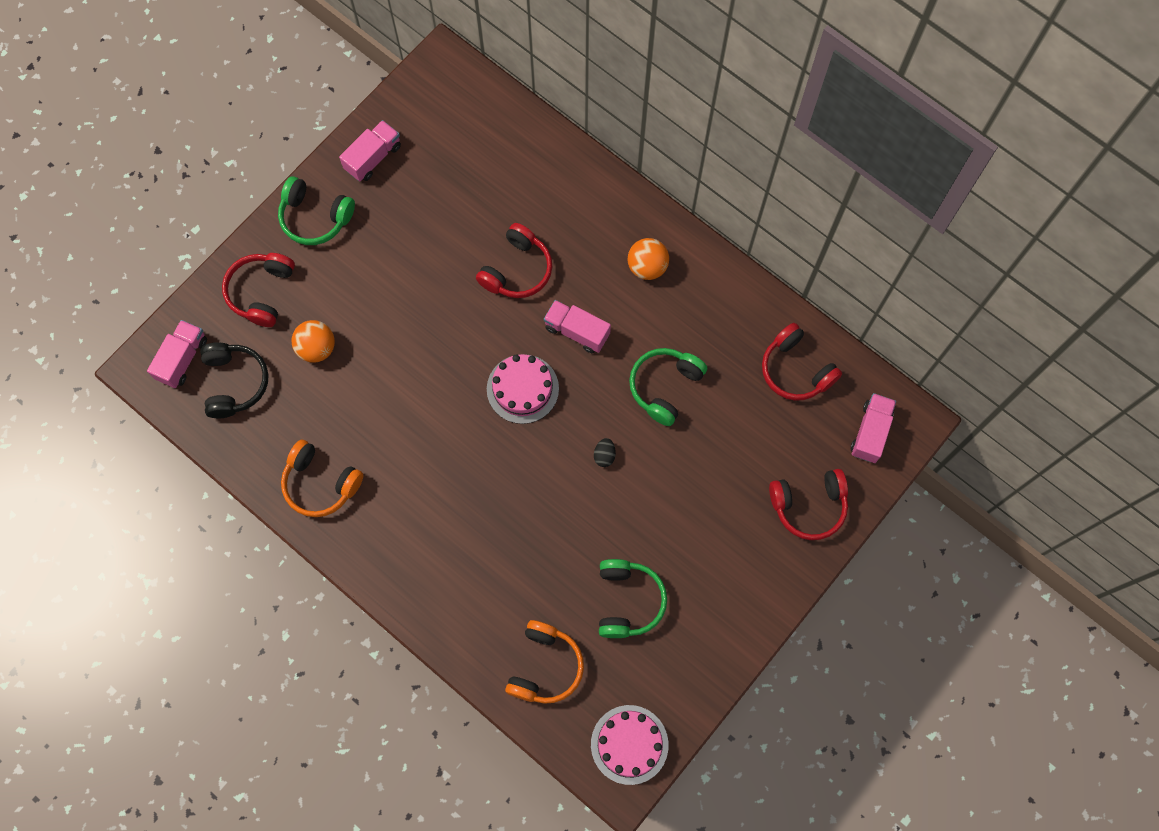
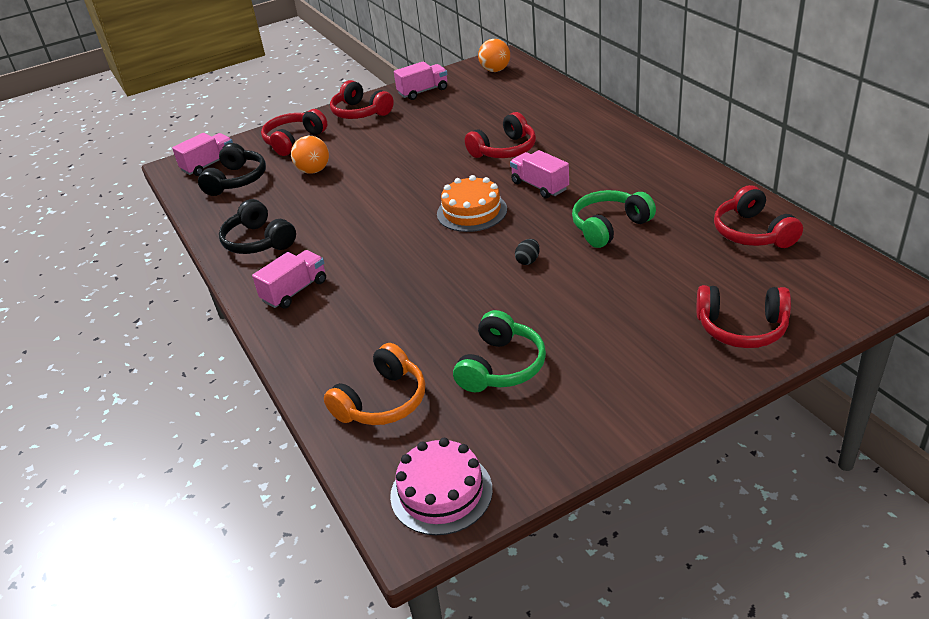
camera: 25 degrees right, 35 degrees down
(315, 217) = (360, 112): green headphones -> red headphones
(320, 483) = (258, 241): orange headphones -> black headphones
(522, 389) = (472, 211): pink cake -> orange cake
(647, 266) = (622, 159): orange ball -> orange ball (495, 70)
(870, 432) = (830, 285): pink truck -> pink truck (295, 291)

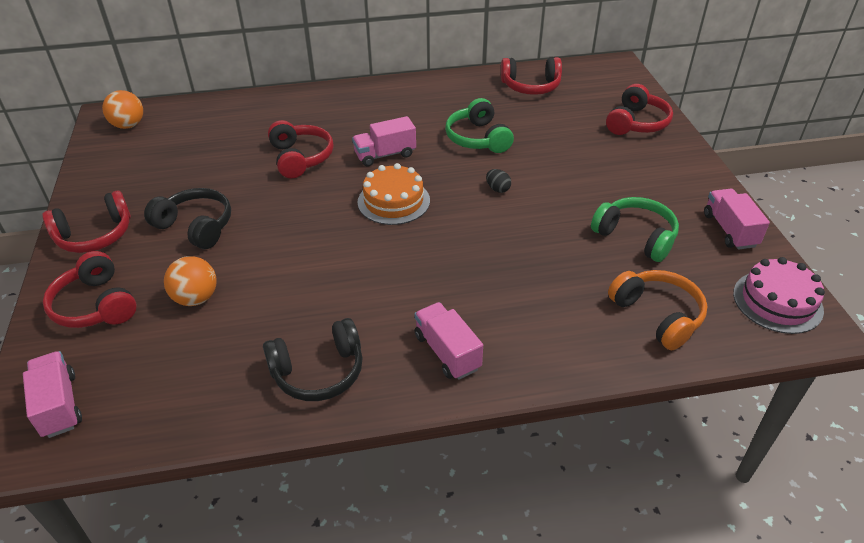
camera: 75 degrees left, 5 degrees up
(236, 180) = (141, 377): black headphones -> black headphones (196, 226)
(423, 91) = (108, 180): pink truck -> pink truck (729, 230)

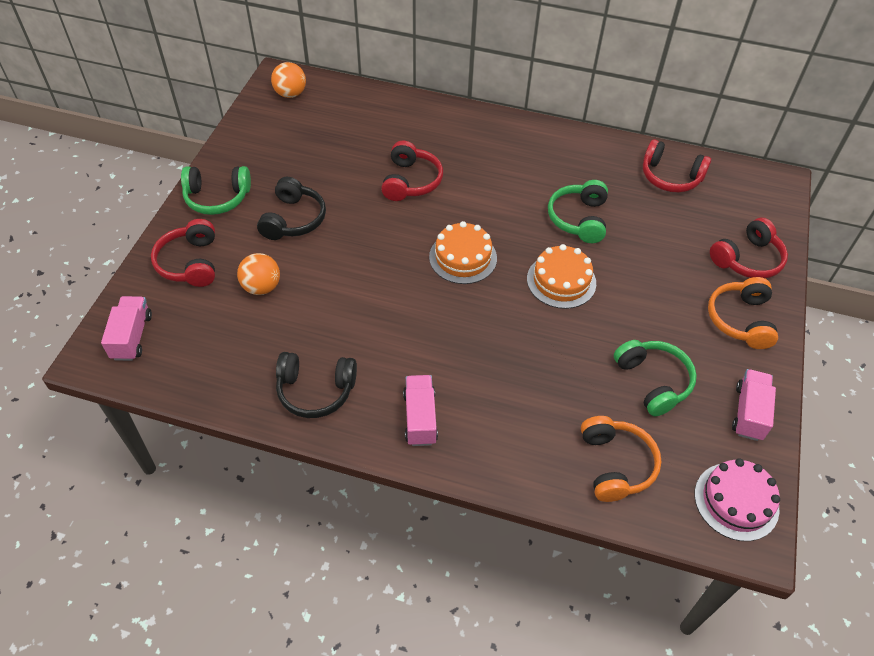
camera: 25 degrees right, 10 degrees up
(95, 235) = (217, 197): red headphones -> green headphones
(196, 226) = (293, 219): black headphones -> black headphones turned 45 degrees clockwise
(385, 155) = (484, 205): pink truck -> none
(497, 189) = (561, 281): black egg -> orange cake
(666, 166) = (740, 320): none -> orange headphones

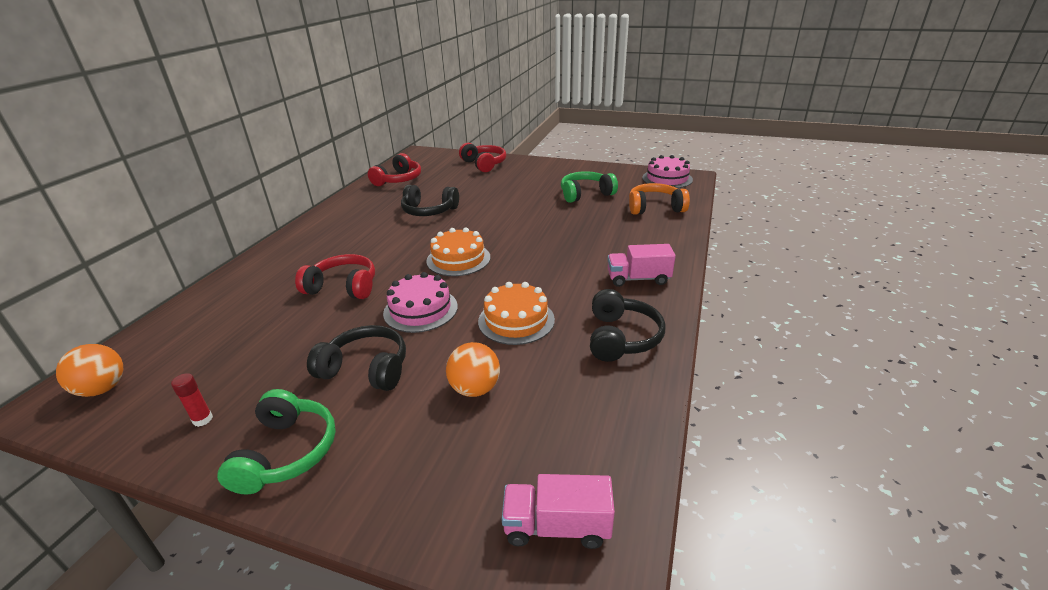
camera: 85 degrees left, 20 degrees down
(190, 263) = (416, 469): red headphones -> none
(253, 150) = (202, 419): none -> red glue stick
(371, 240) = (420, 310): none -> pink cake
(561, 281) = (493, 219): orange cake -> orange cake (516, 320)
(579, 219) = (429, 211): green headphones -> black headphones
(740, 320) = (534, 169): orange headphones -> none
(749, 413) = (604, 172): pink truck -> none

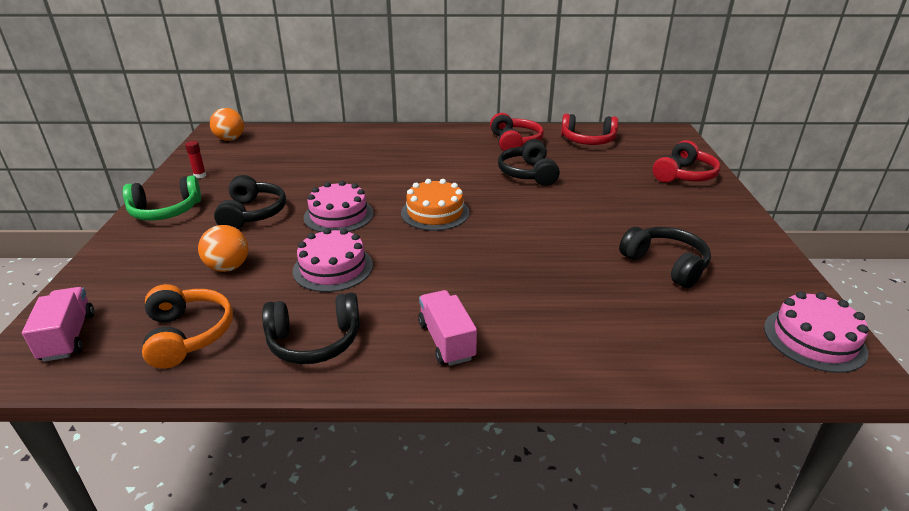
camera: 70 degrees right, 0 degrees up
(343, 287) = (363, 173): red headphones -> red headphones (514, 142)
(516, 320) = (333, 268): orange cake -> pink cake
(585, 194) = (665, 264): green headphones -> black headphones
(655, 208) = (676, 336): orange headphones -> orange headphones (188, 335)

